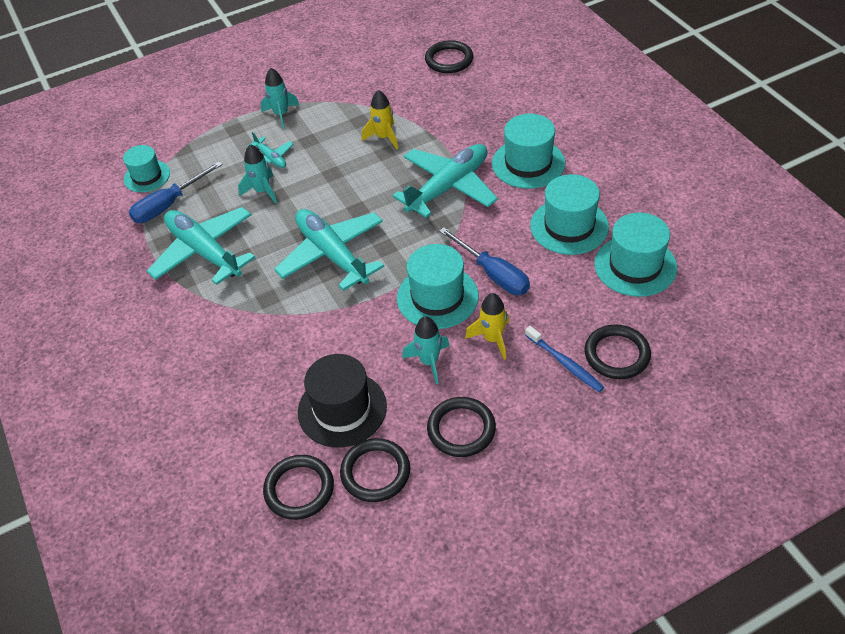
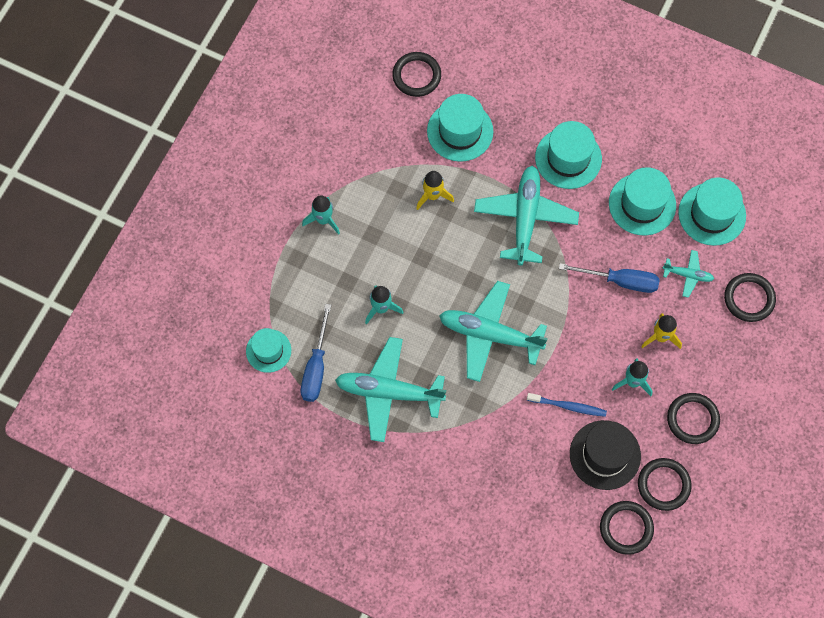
camera: 40 degrees left, 20 degrees up
(271, 158) = (357, 271): turquoise plane -> turquoise plane (688, 275)
(437, 297) = (596, 325): turquoise hat -> turquoise hat (460, 131)
(565, 363) = (721, 327): blue toothbrush -> blue toothbrush (568, 406)

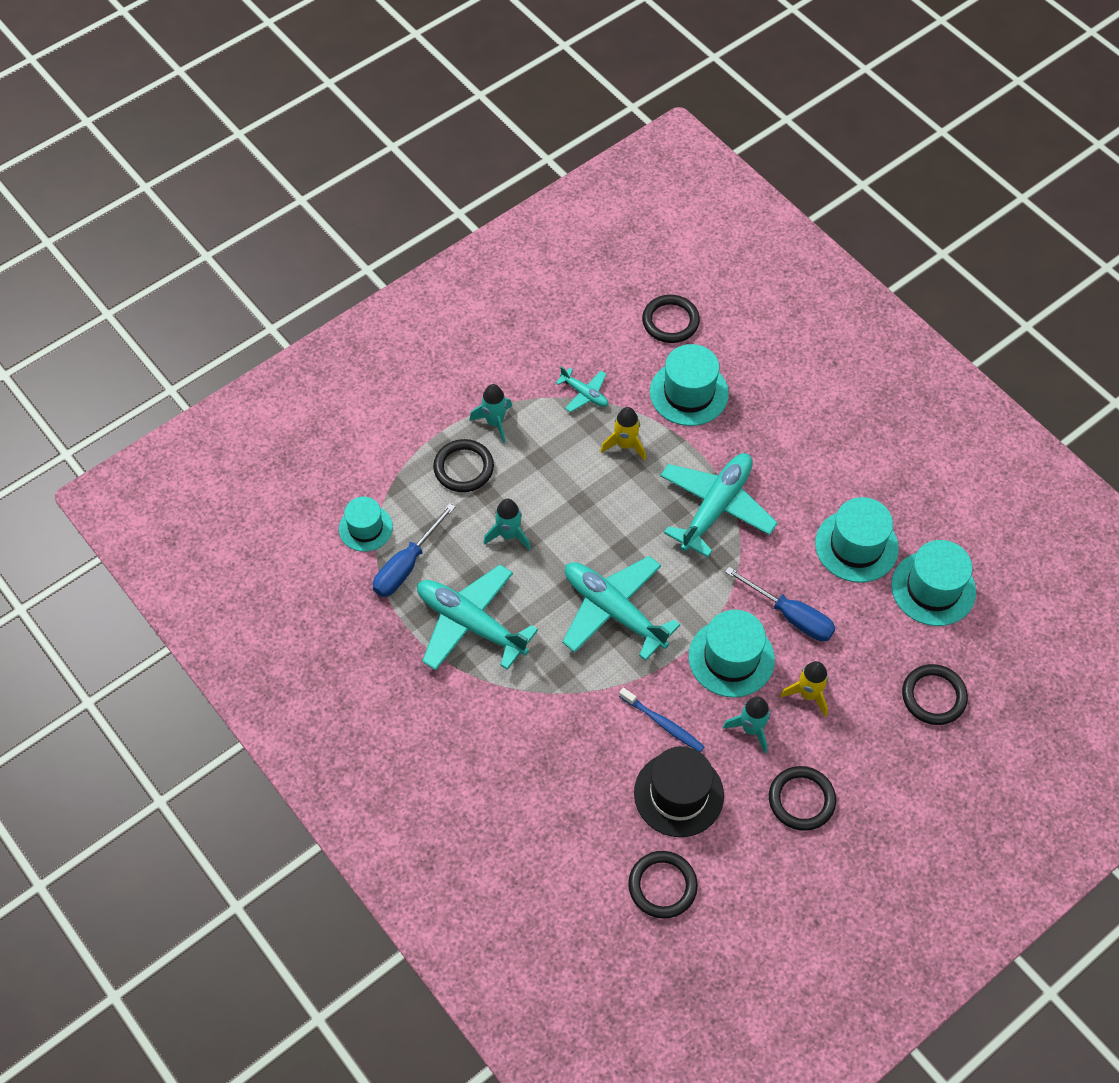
camera: 25 degrees right, 10 degrees down
(568, 158) = (795, 466): turquoise hat -> turquoise hat (731, 658)
(663, 485) = (731, 857): black ring -> black ring (463, 468)
(688, 275) = (873, 641): turquoise plane -> turquoise plane (584, 394)

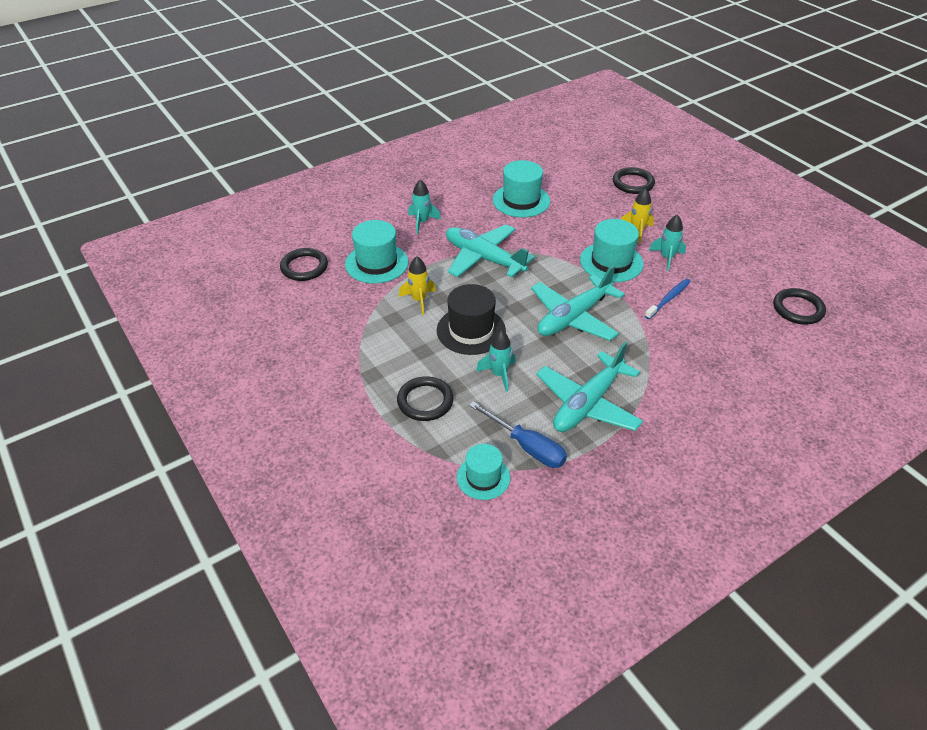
camera: 85 degrees left, 15 degrees down
(495, 422) = (379, 377): turquoise rocket -> turquoise rocket (422, 222)
(584, 394) = (363, 319): turquoise plane -> none
(678, 794) = (724, 295): black hat -> black hat (471, 330)
(791, 616) = (576, 233): blue screwdriver -> none
(801, 800) = (716, 241): black ring -> none
(933, 588) = (554, 175): turquoise hat -> none

